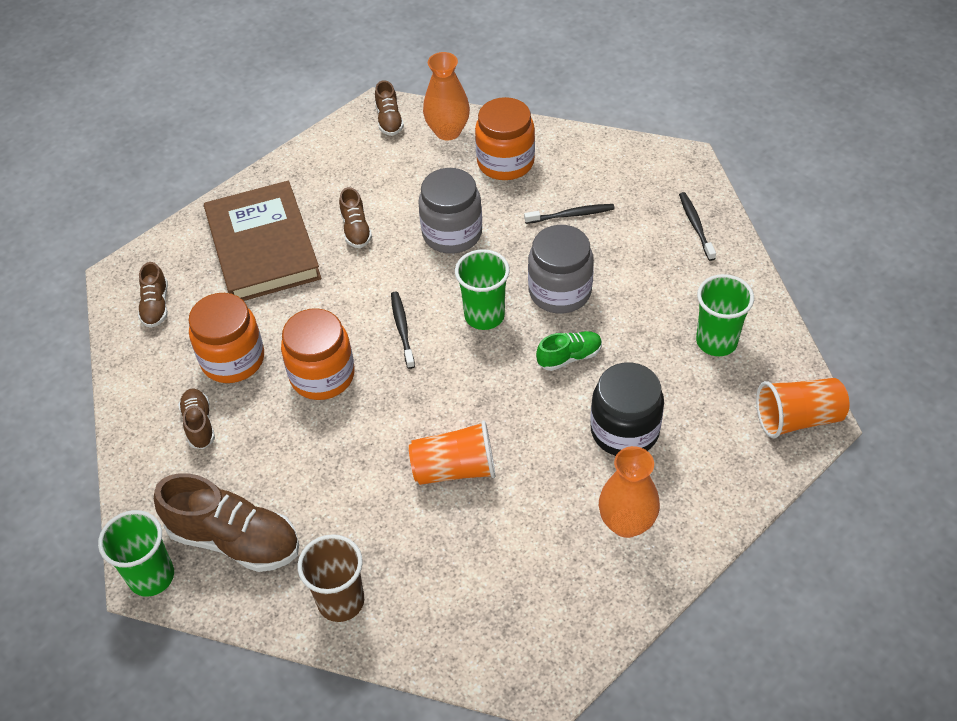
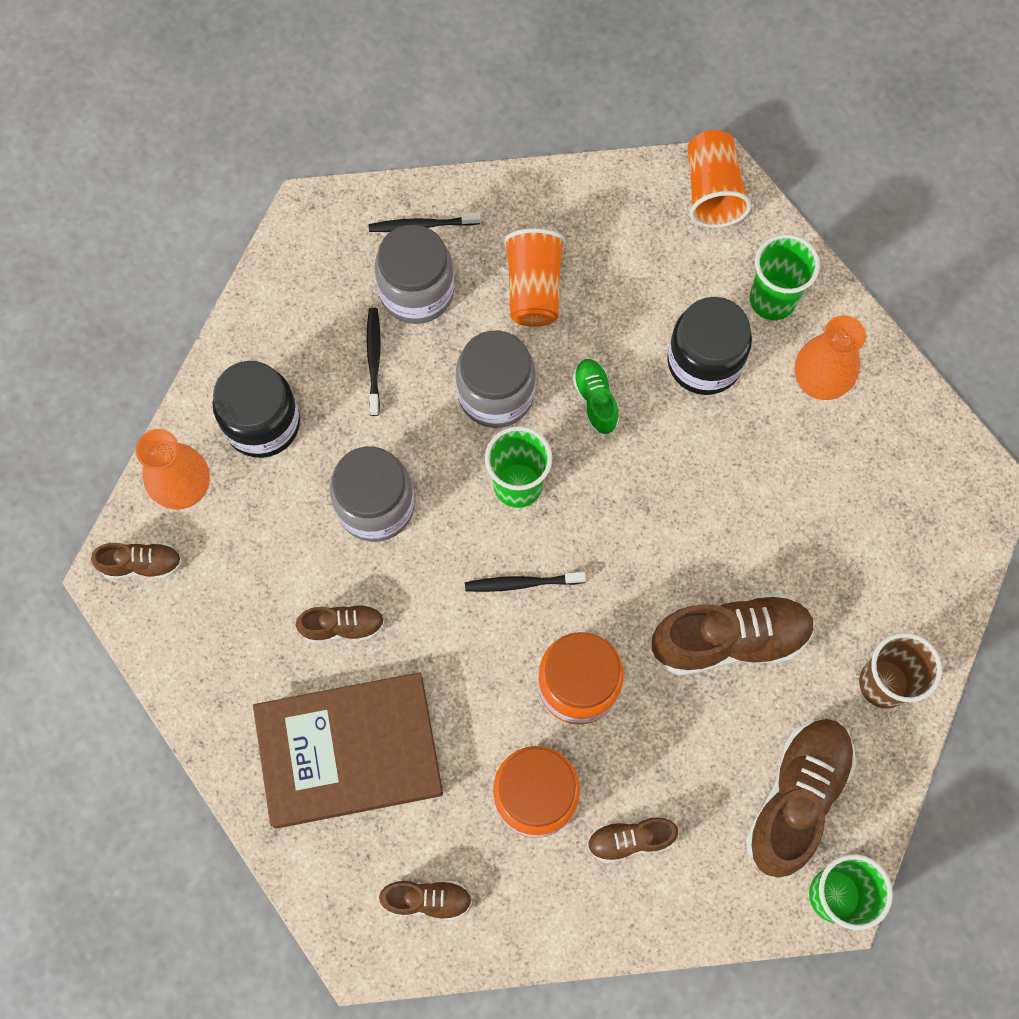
camera: 85 degrees left, 20 degrees up
(370, 476) = (729, 640): none -> brown shoe
(455, 469) = (731, 546): orange cup -> orange cup (534, 289)
(505, 162) = (262, 423): orange jar -> black jar
(636, 231) = (417, 292): none -> grey jar
(716, 341) = (598, 244): green cup -> green cup (772, 300)

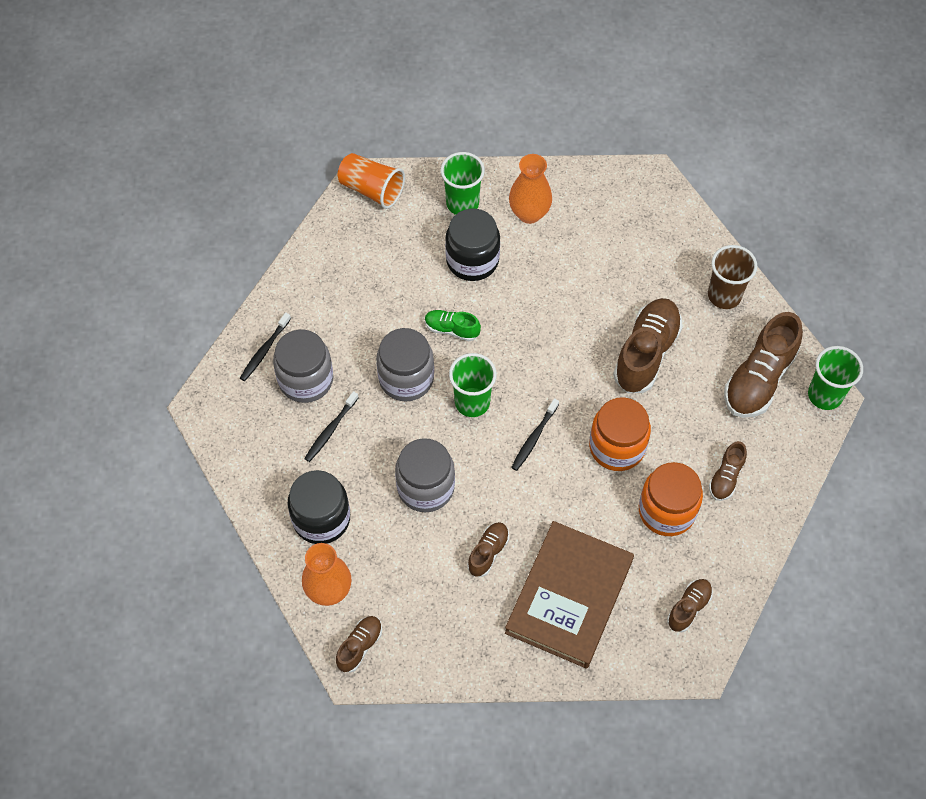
camera: 55 degrees left, 10 degrees down
(374, 359) = (330, 430): black toothbrush -> black toothbrush turned 90 degrees counterclockwise
(534, 289) = (356, 317): orange cup -> none
(796, 798) = (759, 379): brown shoe -> brown shoe turned 120 degrees counterclockwise

